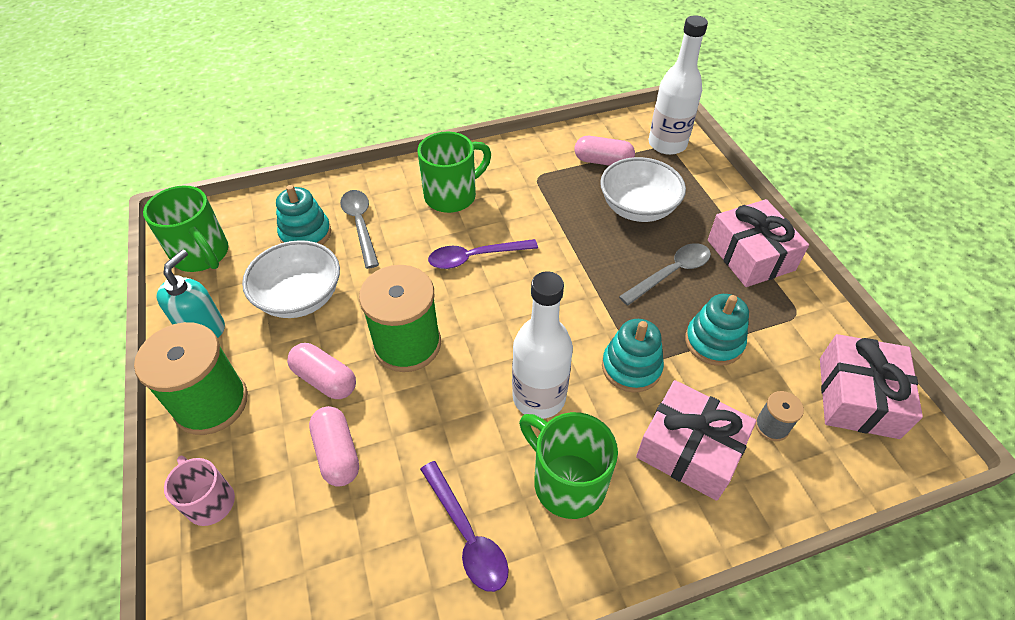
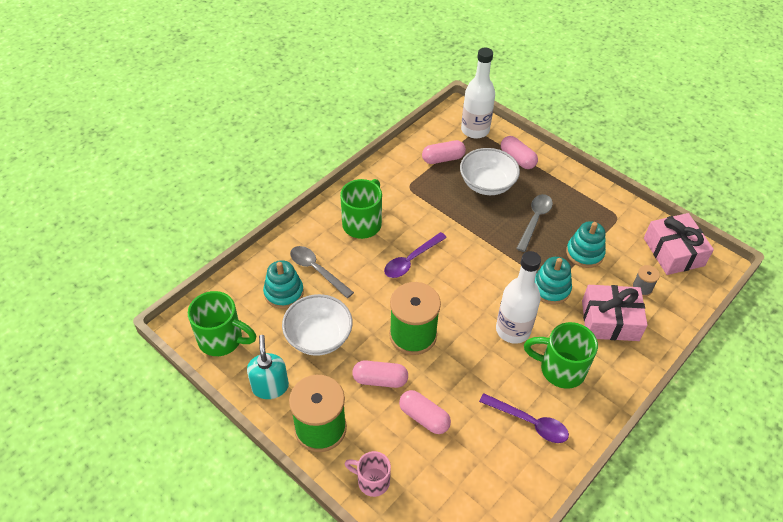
camera: 30 degrees left, 0 degrees up
(700, 193) = (517, 159): none -> pink capsule
(750, 255) = (571, 189): pink gift -> none

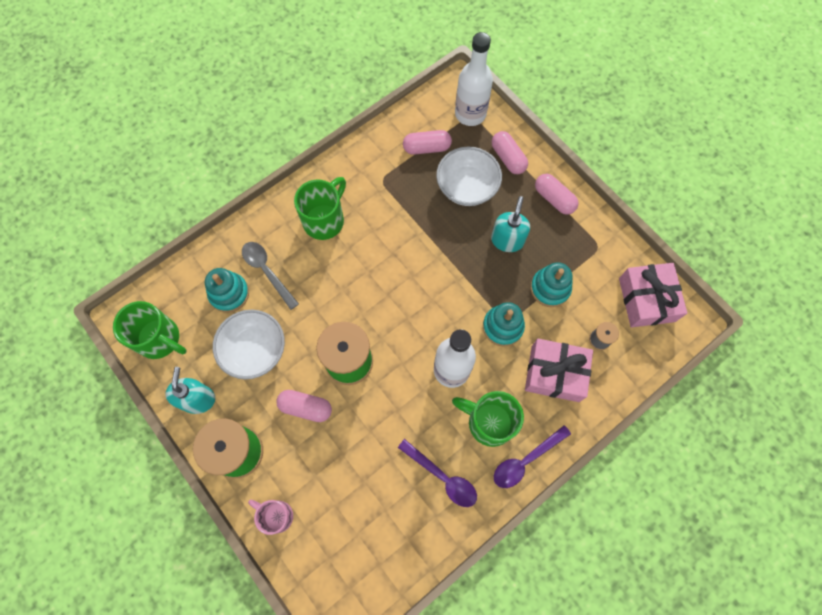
camera: 10 degrees right, 20 degrees up
(411, 260) = (365, 272): purple spoon -> purple spoon (525, 460)
(424, 417) = (340, 455): pink capsule -> pink capsule (554, 199)
(535, 220) = (507, 240): grey spoon -> turquoise soap dispenser

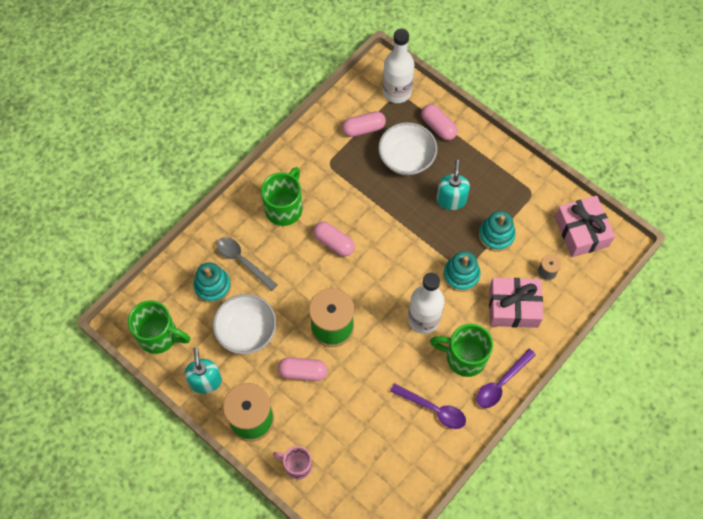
camera: 10 degrees left, 5 degrees down
(554, 199) = (486, 157): pink capsule -> pink capsule (334, 243)

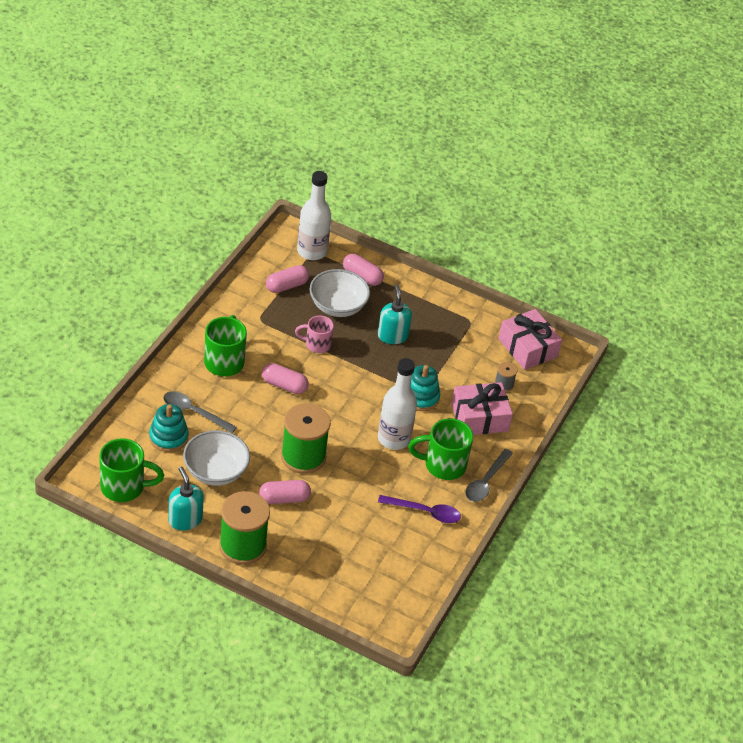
camera: 20 degrees left, 20 degrees down
(297, 465) = (301, 578): pink mug -> pink mug (317, 344)
(496, 235) = (446, 360): turquoise stacking toy -> none
(501, 383) = (486, 482): purple spoon -> grey spoon

